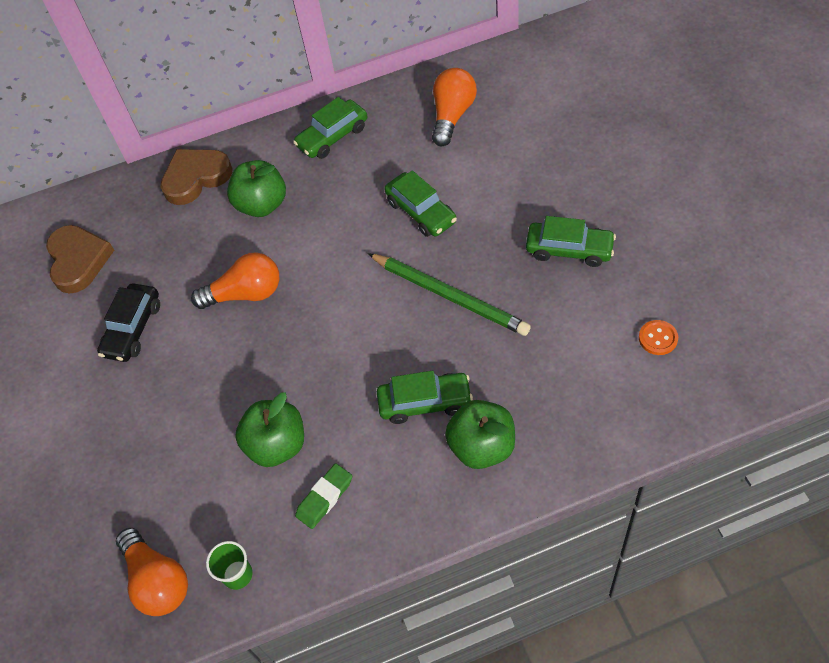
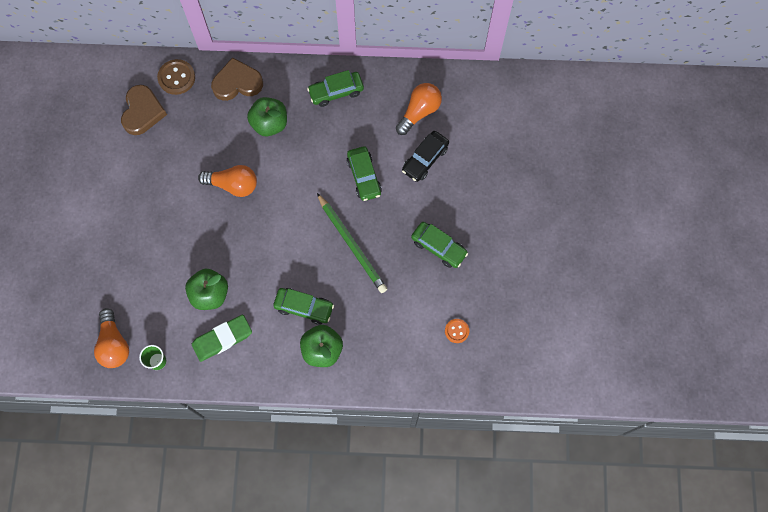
camera: 15 degrees right, 15 degrees up
(110, 204) = (176, 78): none -> brown button
(133, 329) = (157, 177): black car -> black car (425, 159)
(325, 498) = (222, 339): green eraser -> green eraser, size x1.50

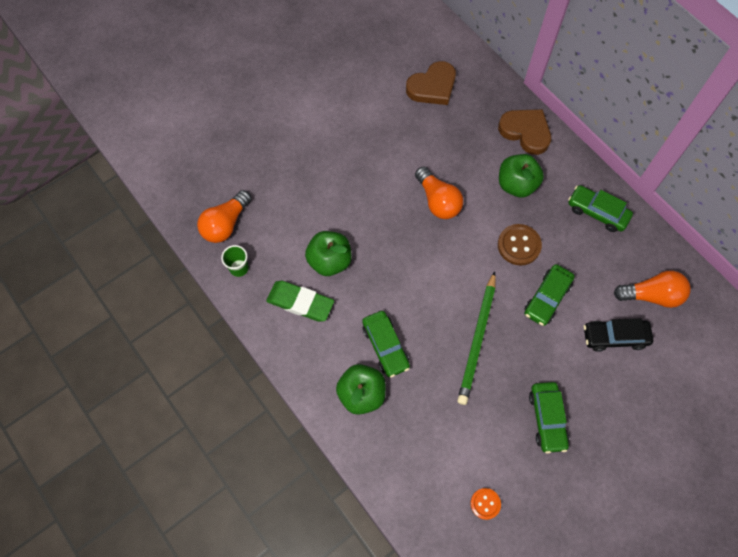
camera: 50 degrees right, 5 degrees down
(176, 78) = (484, 86): brown button -> brown button (519, 245)

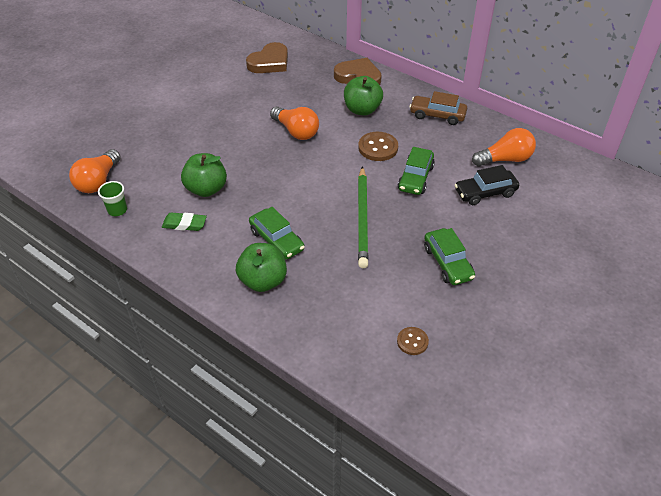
camera: 15 degrees left, 20 degrees down
(300, 303) = (184, 224): green eraser -> green eraser, size x0.66
(485, 504) = (412, 341): orange button -> brown button
(597, 212) = (437, 115): green car -> brown car

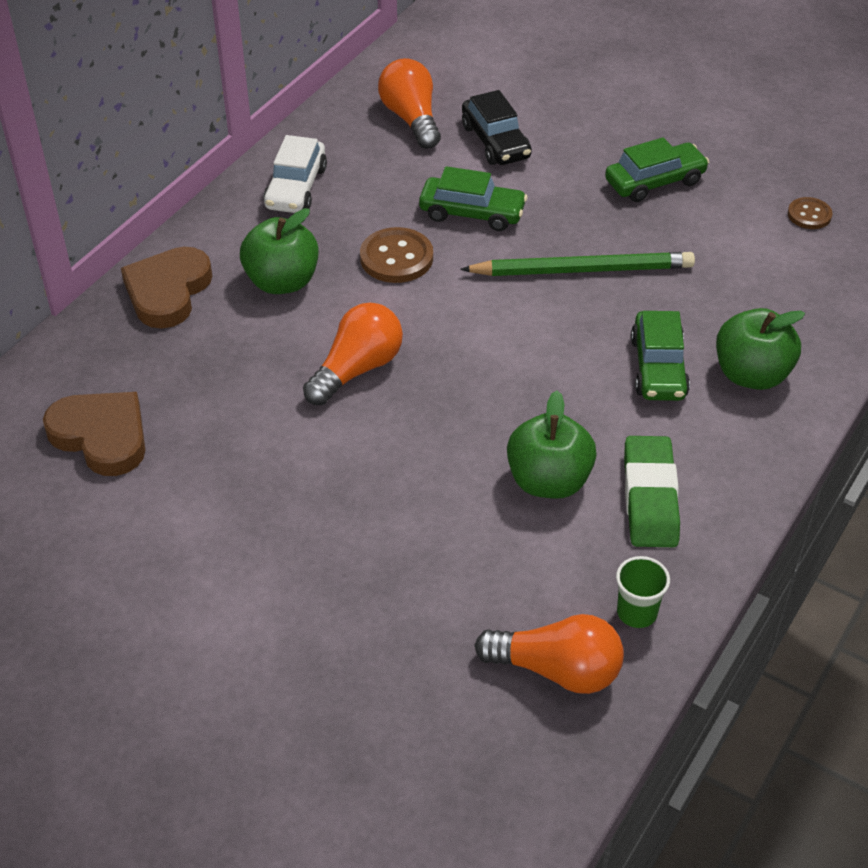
camera: 95 degrees left, 0 degrees up
(184, 224) = (650, 497): green eraser -> green eraser, size x1.50
(276, 240) = (658, 367): green car -> green car turned 135 degrees clockwise
(437, 115) = (296, 188): brown car -> white car

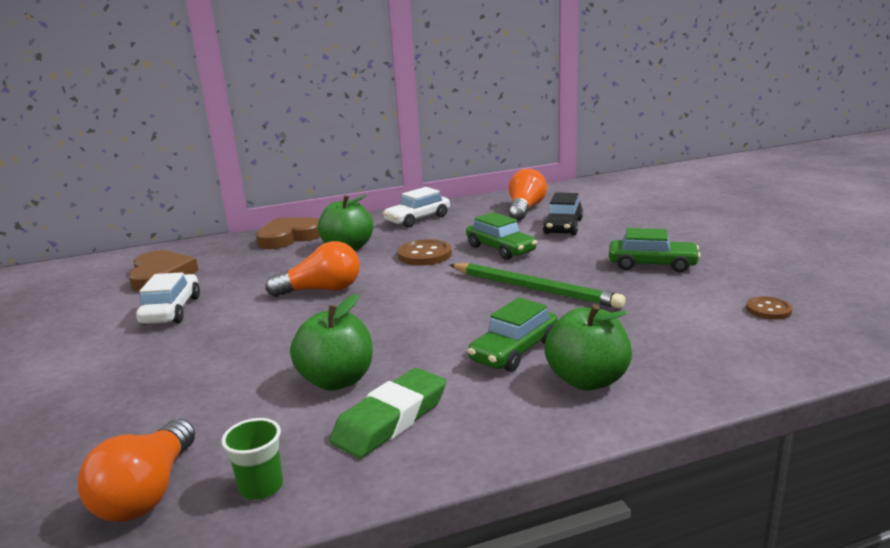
camera: 40 degrees right, 25 degrees down
(222, 481) = (172, 310): none -> white car
(557, 670) = (147, 492): orange light bulb -> orange light bulb turned 45 degrees clockwise

